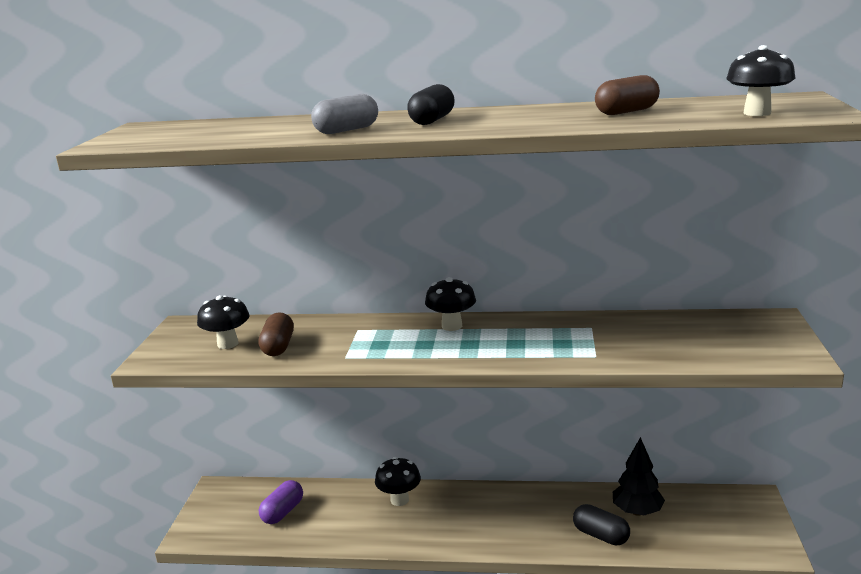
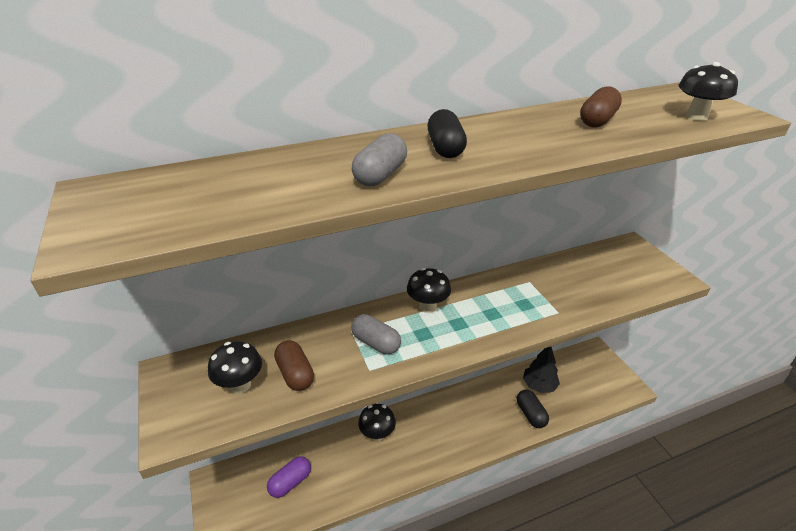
camera: 30 degrees left, 15 degrees up
(283, 512) = (290, 482): purple capsule -> purple capsule turned 45 degrees clockwise
(371, 341) = (376, 343): none -> grey capsule
(600, 535) = (530, 414): black capsule -> black capsule turned 60 degrees clockwise

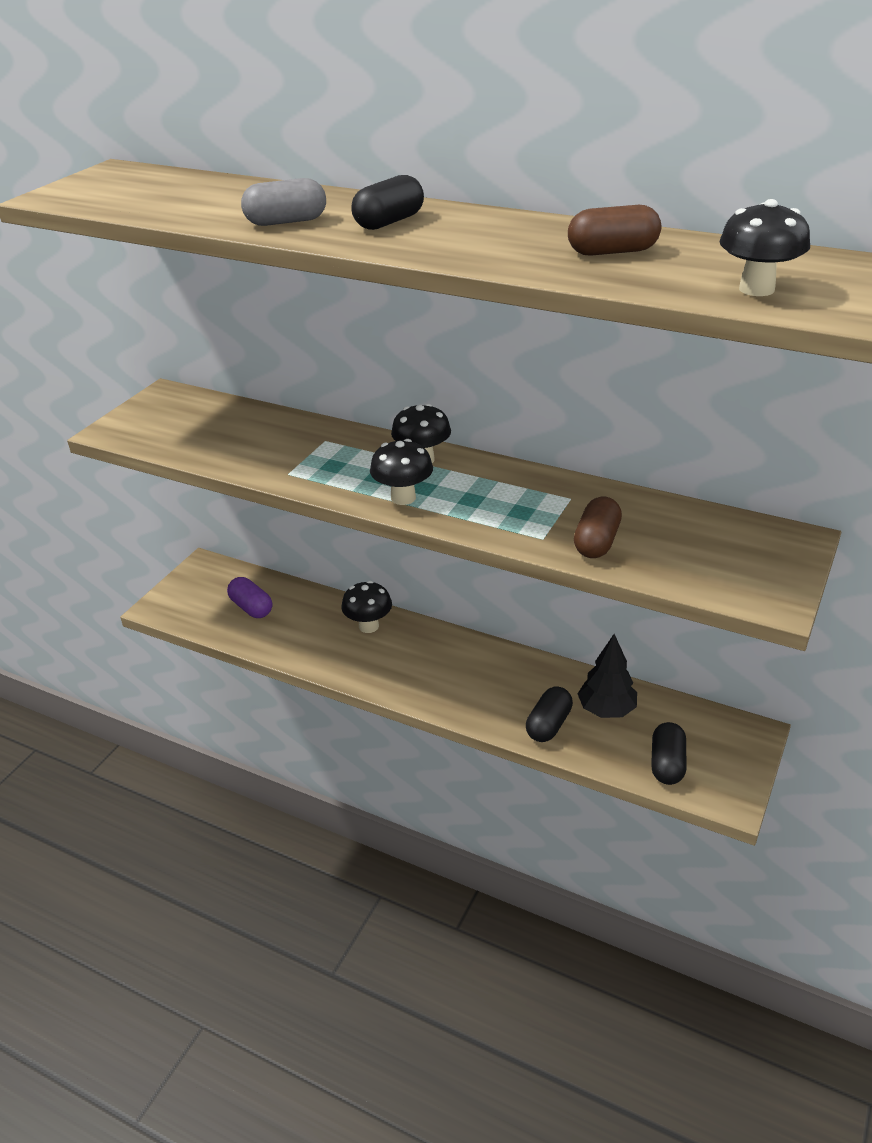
camera: 50 degrees right, 0 degrees up
(240, 385) = (190, 428): black mushroom -> black mushroom (403, 497)
(290, 482) = (251, 607): purple capsule -> purple capsule turned 45 degrees clockwise
(295, 374) = (234, 444): brown capsule -> brown capsule (596, 542)
(376, 343) = (327, 459): grey capsule -> none
(592, 392) = (667, 764): none -> black capsule

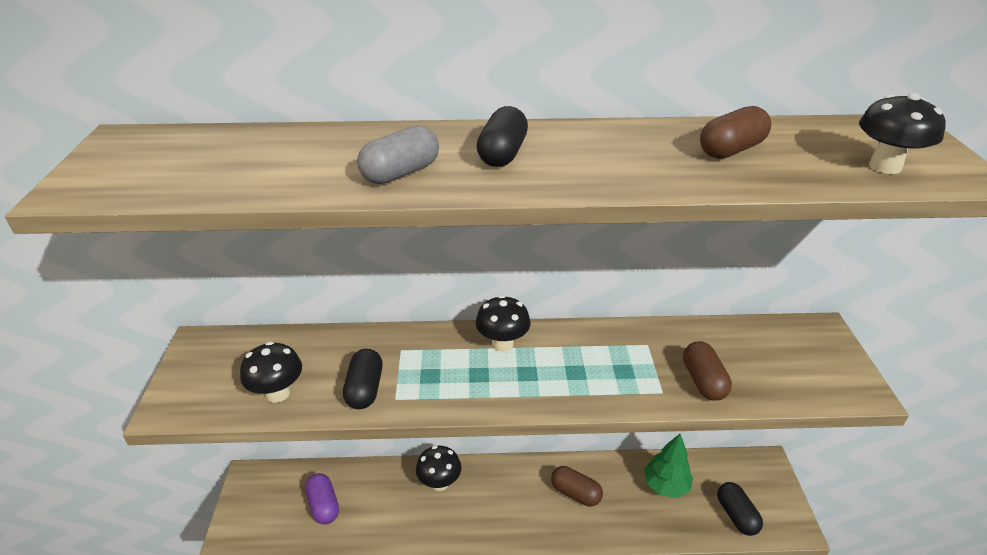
camera: 30 degrees left, 0 degrees up
(251, 607) = (323, 505): purple capsule -> purple capsule turned 45 degrees clockwise
(403, 497) = (520, 390): black mushroom -> black mushroom (278, 393)
(499, 681) = (575, 493): none -> brown capsule
(548, 725) = (637, 518): black capsule -> black capsule (365, 389)
(606, 710) = (665, 486): black tree -> green tree

